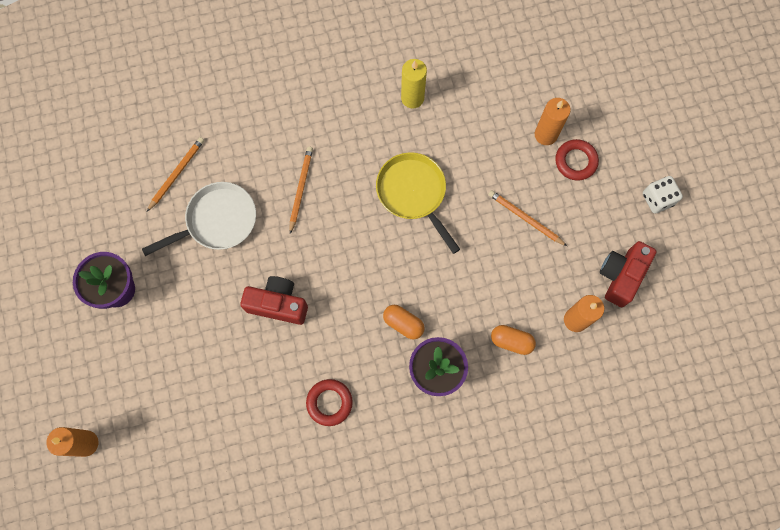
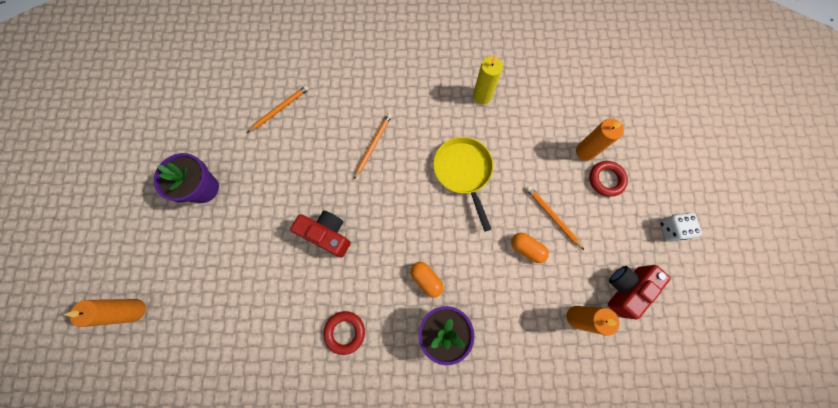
camera: 15 degrees right, 0 degrees up
(217, 221) = (299, 154): white pan -> none
(511, 341) = (515, 321): orange capsule -> orange capsule (526, 248)

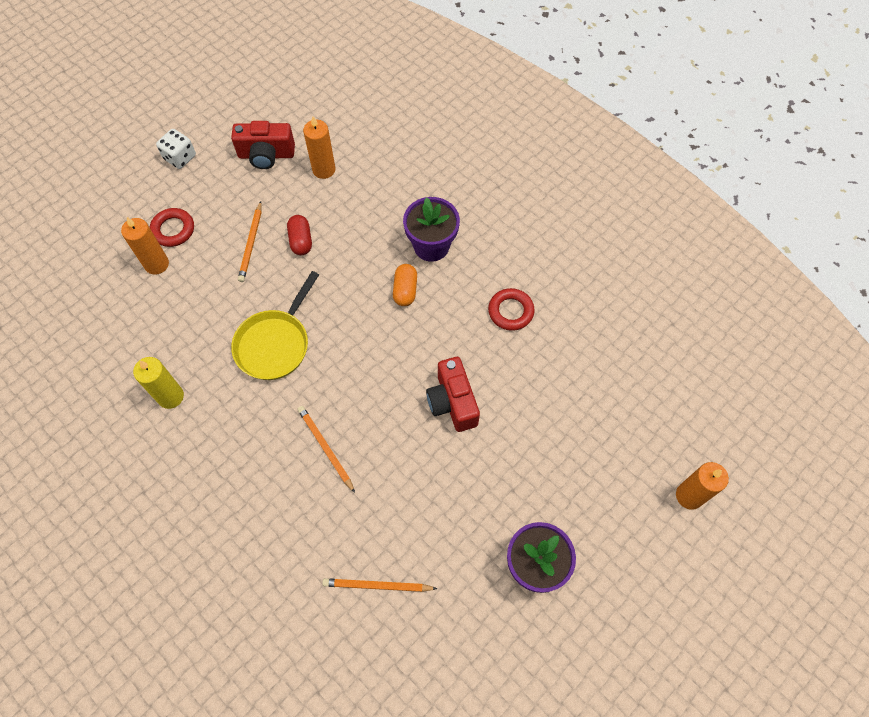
camera: 135 degrees left, 10 degrees down
(373, 145) = (325, 448): orange pencil -> orange pencil turned 75 degrees clockwise
(526, 248) = (301, 241): orange capsule -> red capsule

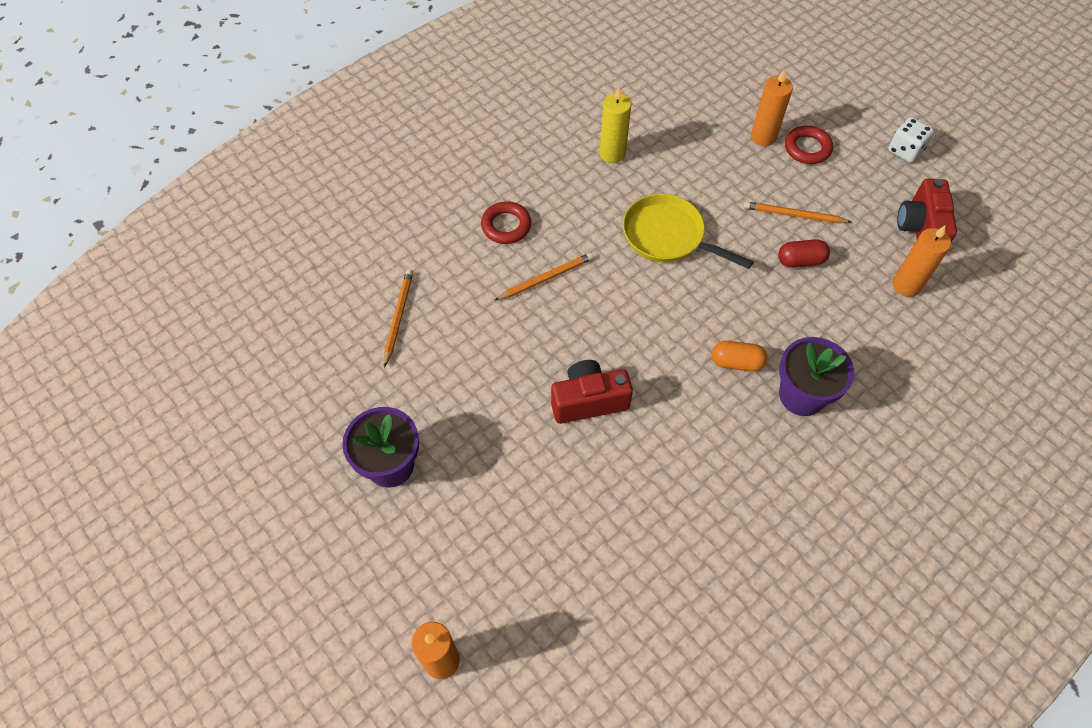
camera: 95 degrees right, 5 degrees down
(510, 311) = (708, 478): red ring -> red ring (506, 226)

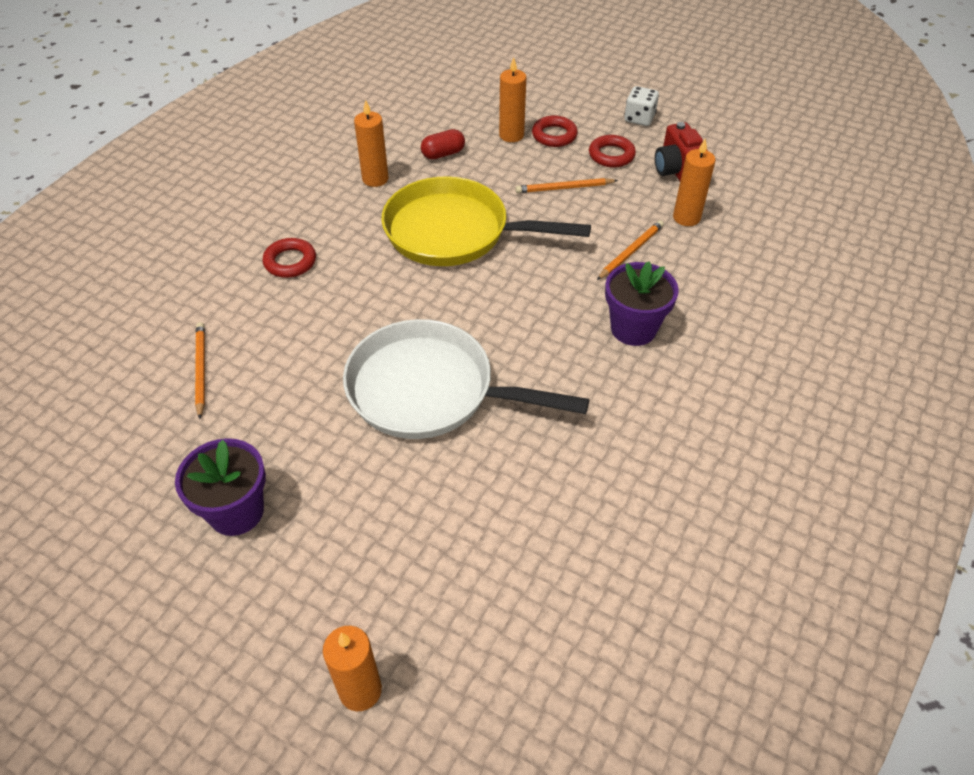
camera: 20 degrees left, 10 degrees down
(546, 278) = (347, 296): orange pencil -> orange pencil (630, 252)
(588, 401) = (430, 390): red camera -> white pan
(612, 154) = (375, 179): yellow candle -> orange candle
(668, 236) = (455, 232): yellow pan -> yellow pan, size x1.51
(736, 362) = (562, 318): orange capsule -> none
(800, 261) = (585, 222): red capsule -> red capsule (443, 154)
(857, 188) = (611, 155): none -> red ring

